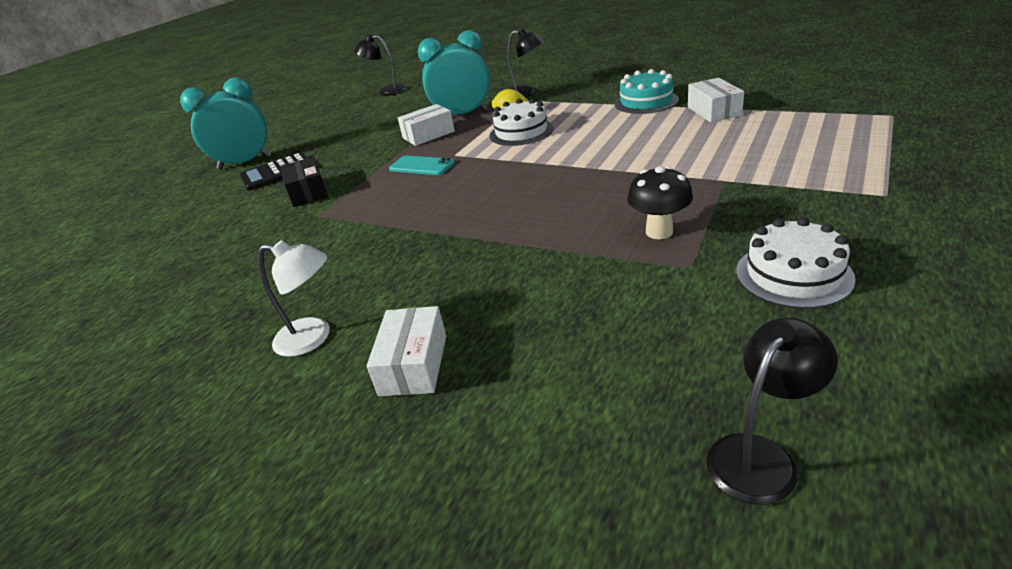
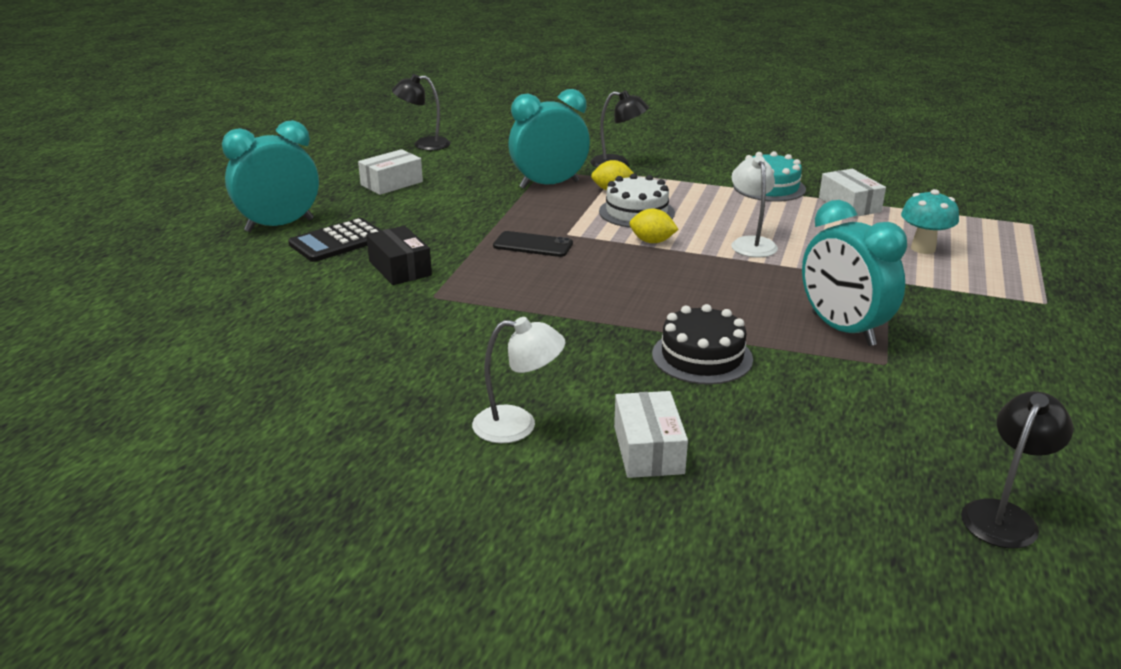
camera: 15 degrees left, 5 degrees down
(421, 166) = (533, 245): turquoise phone -> black phone
(428, 135) = (518, 207): white box -> white box (391, 183)
(512, 264) = (702, 356): none -> black cake
(521, 157) = (652, 241): none -> yellow lemon
(607, 152) = (751, 243): none -> white lamp
(659, 232) = (842, 329): black mushroom -> turquoise clock
(771, 147) = (923, 248): none -> turquoise mushroom
(793, 274) = (984, 372): white cake -> none

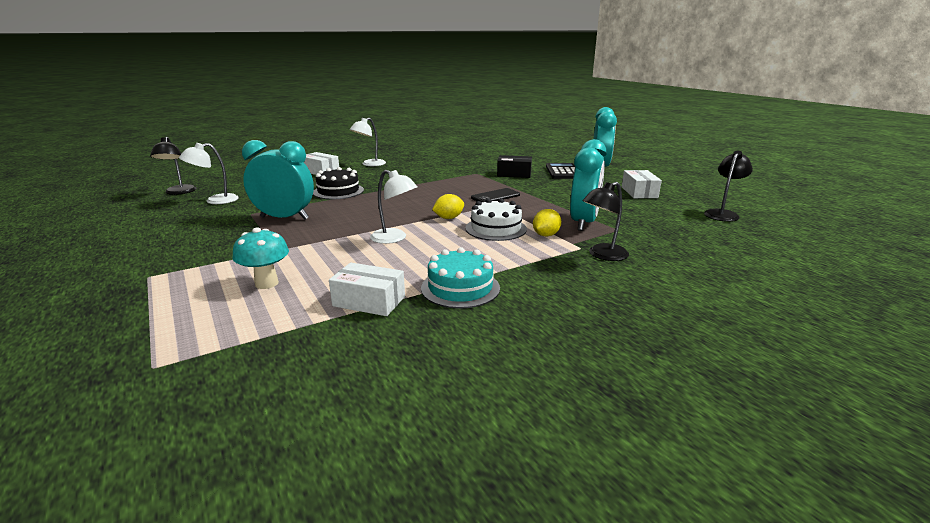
camera: 130 degrees right, 5 degrees down
(932, 435) = (215, 200): none -> white lamp

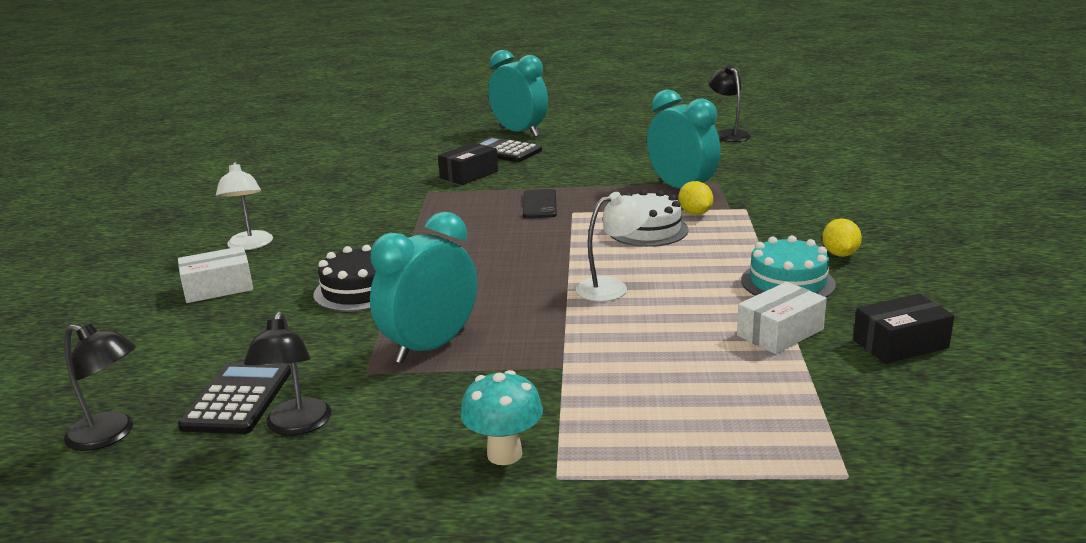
camera: 55 degrees left, 0 degrees up
(215, 200) = (237, 399): white lamp -> black calculator
(266, 283) = (674, 386): turquoise mushroom -> turquoise mushroom (504, 454)
(385, 354) = (900, 344): none -> black box
(448, 218) = (581, 245): yellow lemon -> yellow lemon (840, 254)
(602, 255) = (772, 205): black lamp -> black lamp (296, 426)
(639, 192) = (627, 142): white box -> none

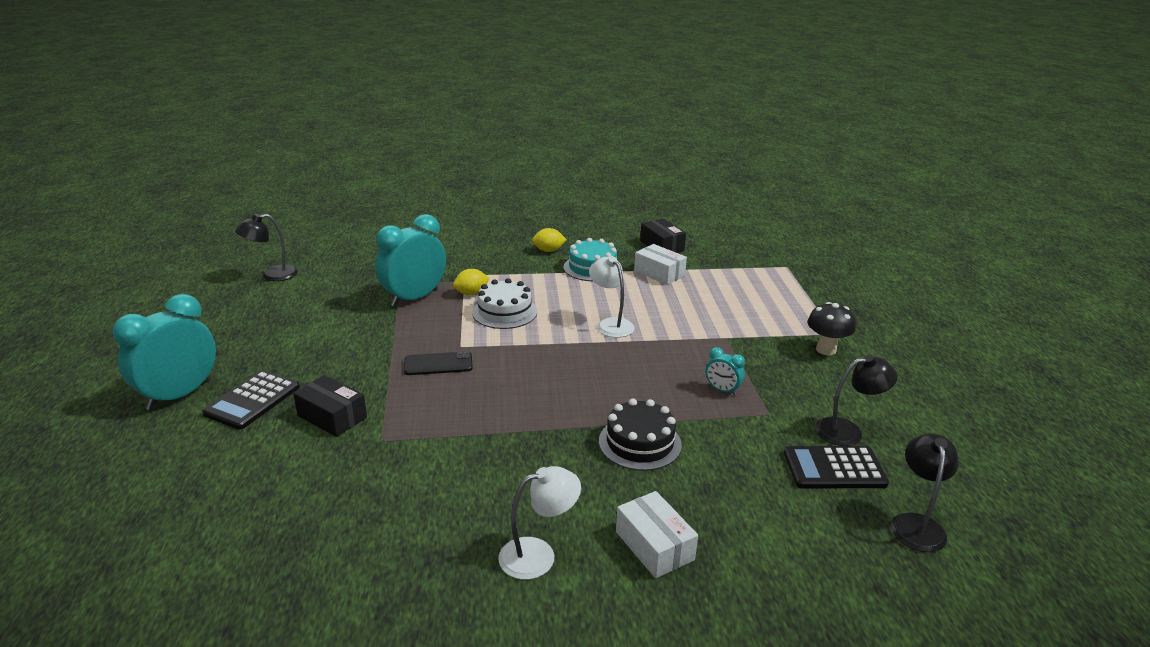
camera: 100 degrees left, 5 degrees up
(430, 347) = (722, 390): turquoise clock -> turquoise clock, size x0.46
(504, 454) = (826, 350): turquoise mushroom -> black mushroom

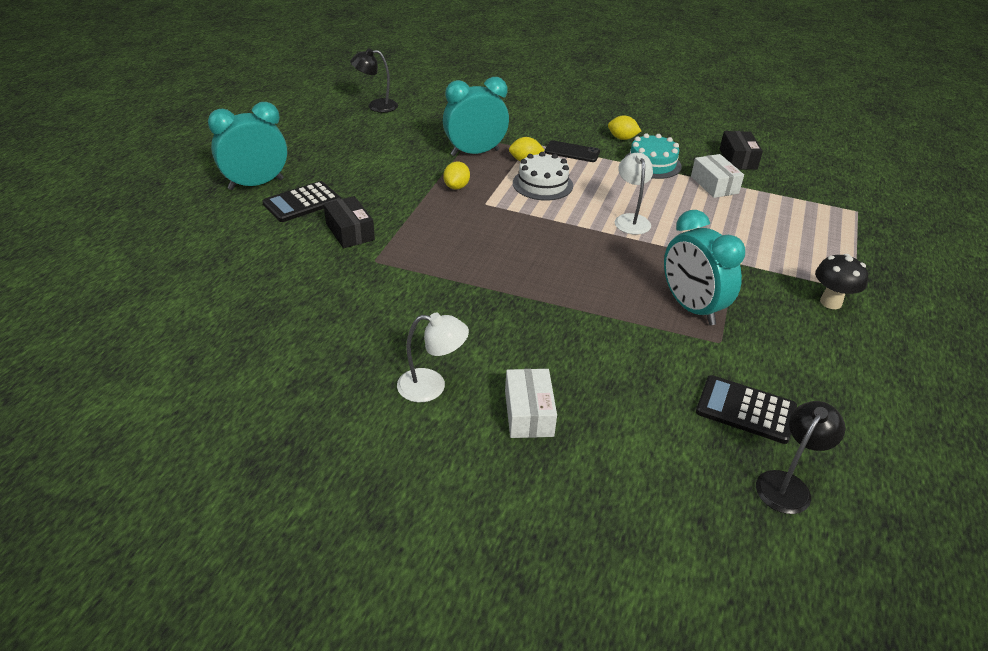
camera: 25 degrees right, 10 degrees up
(419, 337) = (456, 187): none -> yellow lemon
(438, 364) = (457, 213): black phone -> black phone (572, 152)
(640, 443) = (579, 329): black cake -> none
(722, 390) = (691, 308): turquoise clock -> turquoise clock, size x2.18
(848, 431) = (788, 382): black lamp -> none

